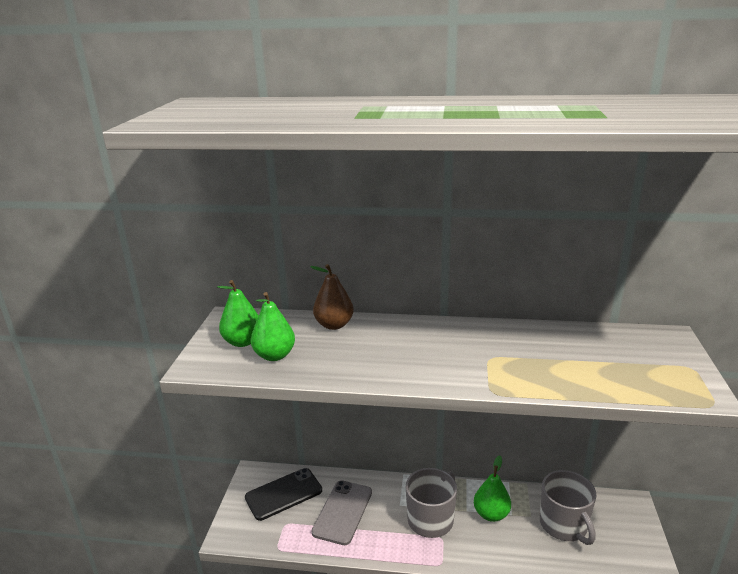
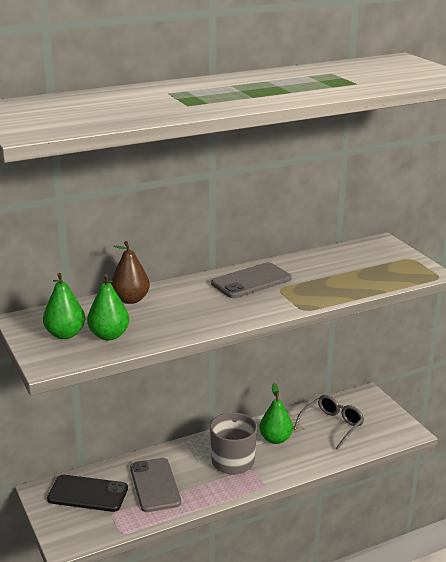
camera: 35 degrees left, 0 degrees up
(284, 494) = (88, 494): black phone -> black phone turned 75 degrees clockwise
(468, 340) = (251, 281): none -> grey phone
(564, 525) = (332, 425): grey mug -> grey glasses

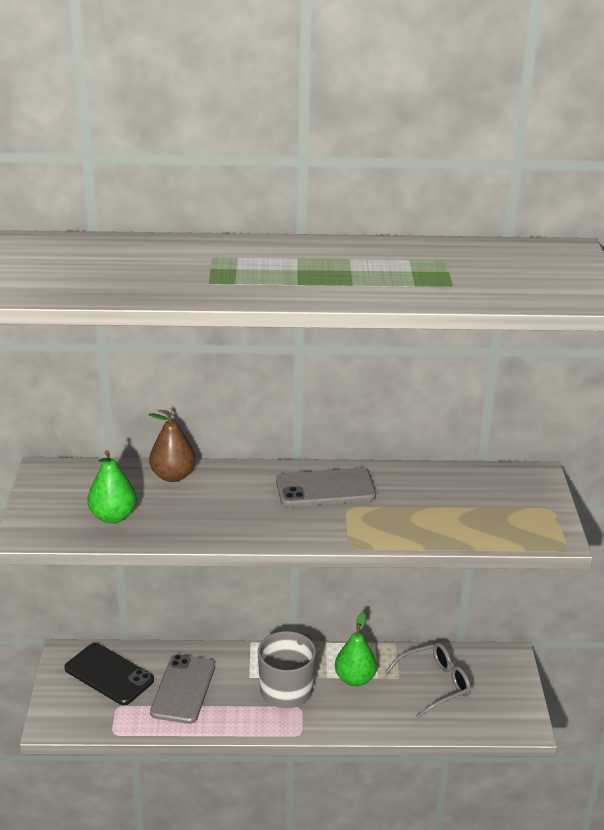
camera: 25 degrees right, 5 degrees up
(65, 334) = (71, 501): green pear -> none

